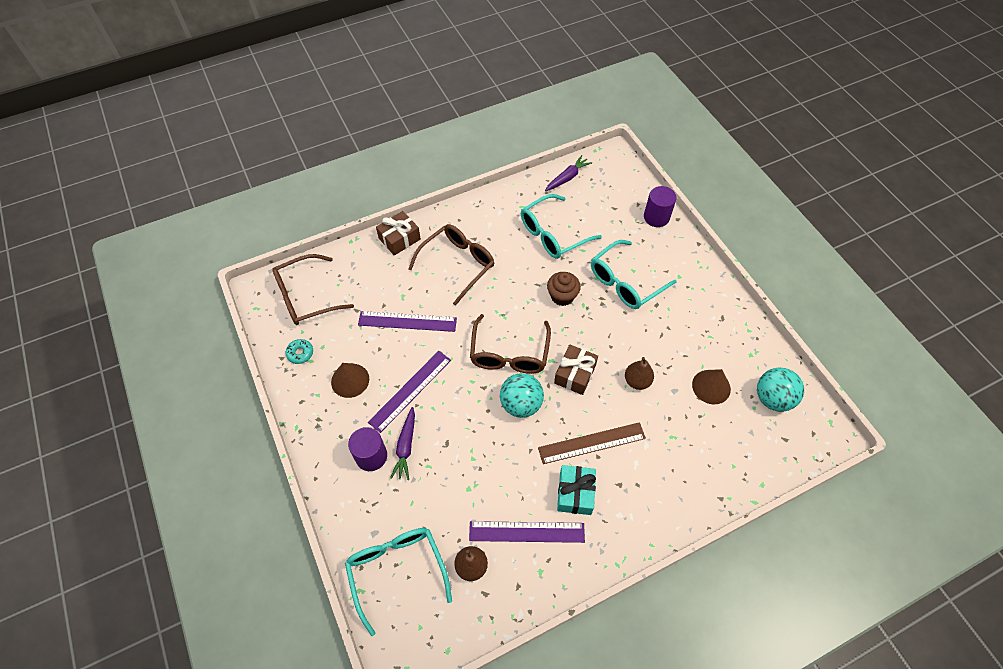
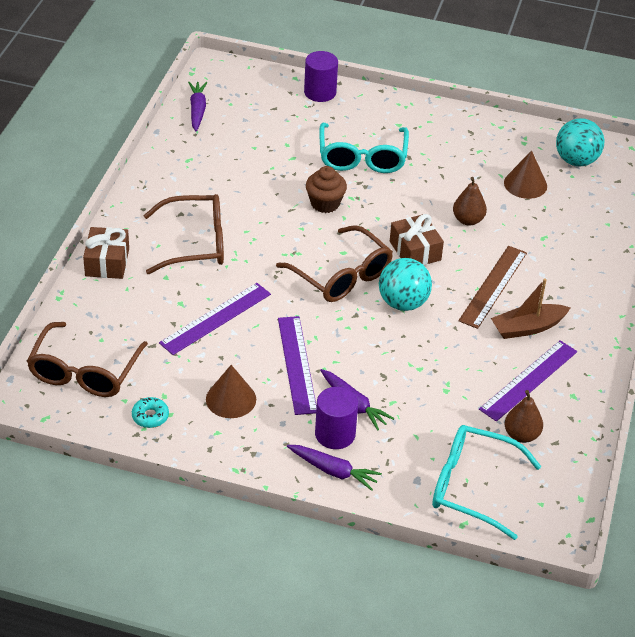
camera: 50 degrees left, 15 degrees down
(340, 479) = (333, 471): none -> purple carrot
(458, 264) = (196, 243): brown glasses -> brown glasses turned 90 degrees clockwise
(553, 234) = (249, 163): turquoise glasses -> none
(575, 493) = (527, 328): turquoise gift -> brown boat

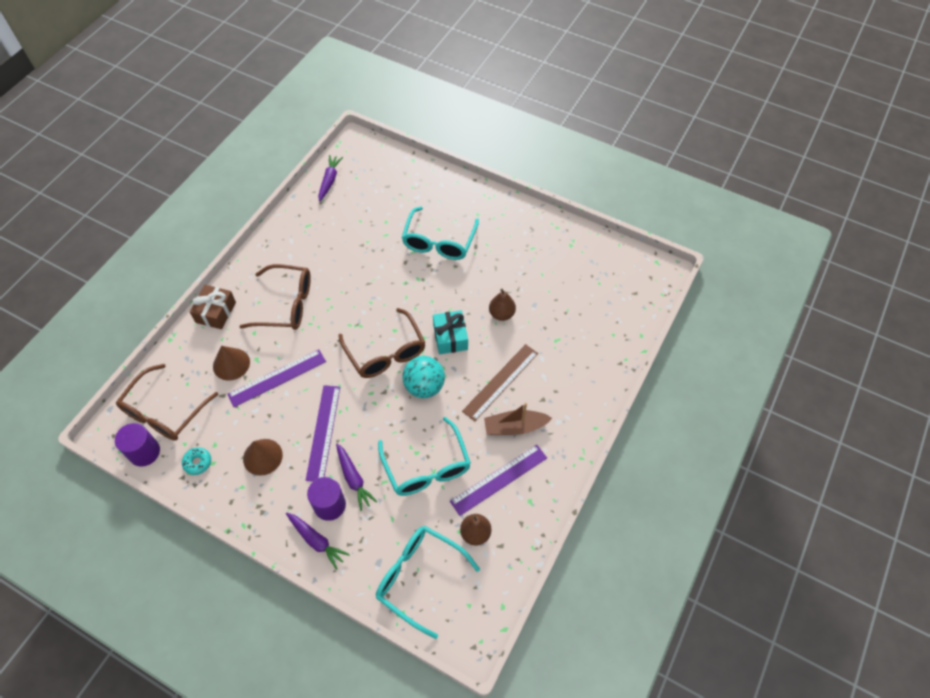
camera: 15 degrees right, 15 degrees up
(320, 92) = (427, 176): purple cylinder -> purple cylinder (144, 452)
(325, 203) = (396, 281): brown cupcake -> none
(415, 251) = (450, 337): brown gift -> turquoise gift
(438, 380) = (427, 467): none -> turquoise glasses
(525, 184) = (558, 285): brown cone -> brown cone (231, 364)
(576, 161) = (607, 268): turquoise ball -> none

